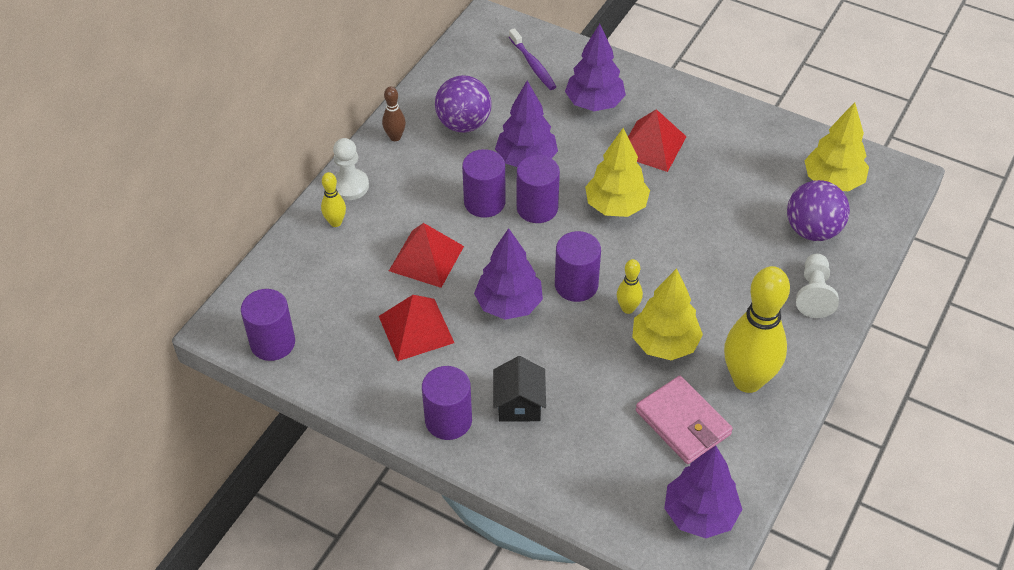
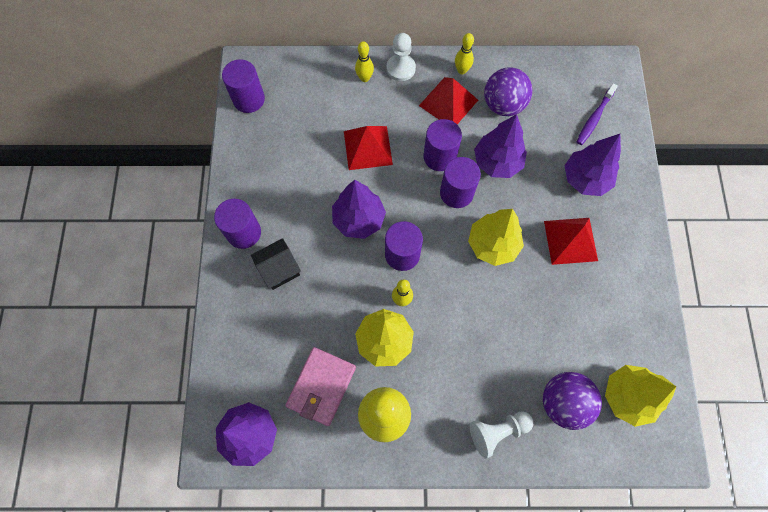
camera: 60 degrees right, 20 degrees up
(395, 137) = (461, 70): brown bowling pin -> yellow bowling pin
(416, 329) = (305, 174): red pyramid -> red pyramid (448, 103)

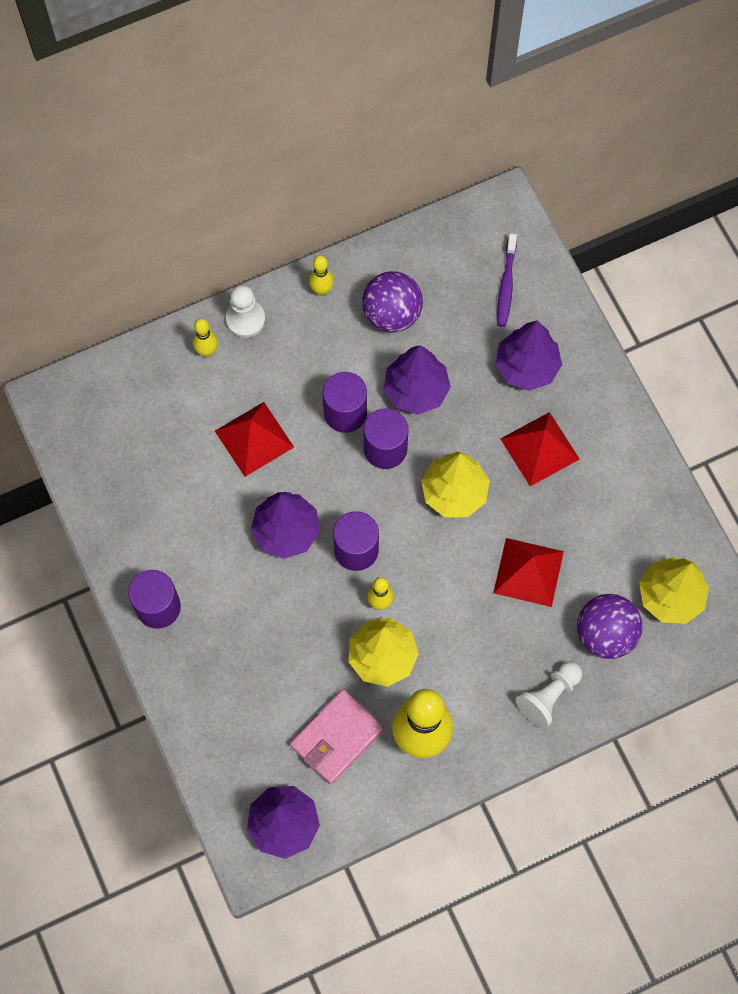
camera: 25 degrees left, 0 degrees up
(249, 99) = (76, 440): purple cylinder -> none
(279, 269) = (223, 631): black house -> none
(321, 386) = (337, 737): pink wallet -> pink wallet turned 45 degrees clockwise
(448, 103) = (324, 339): red pyramid -> red pyramid (528, 572)

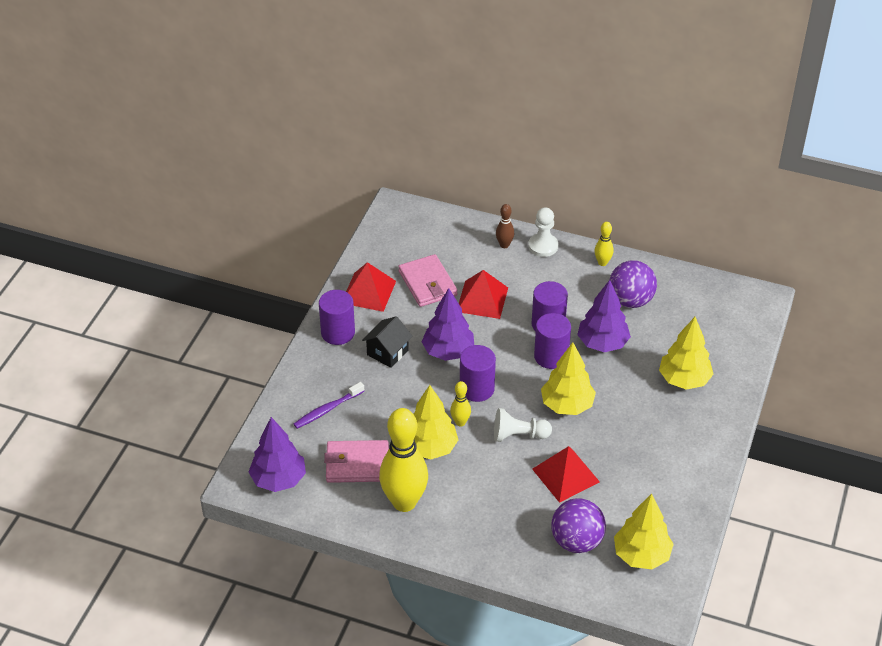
camera: 45 degrees right, 25 degrees down
(182, 467) = (427, 283): none -> pink wallet
(207, 351) = (504, 245): yellow bowling pin -> brown bowling pin
(230, 585) = (387, 352): none -> black house
(506, 285) = (718, 334): purple toothbrush -> purple toothbrush (327, 409)
(526, 367) = (684, 380): purple tree -> yellow tree
(539, 449) = (645, 423): red pyramid -> red pyramid (368, 292)
(548, 696) = (503, 544): white pawn -> white pawn (518, 435)

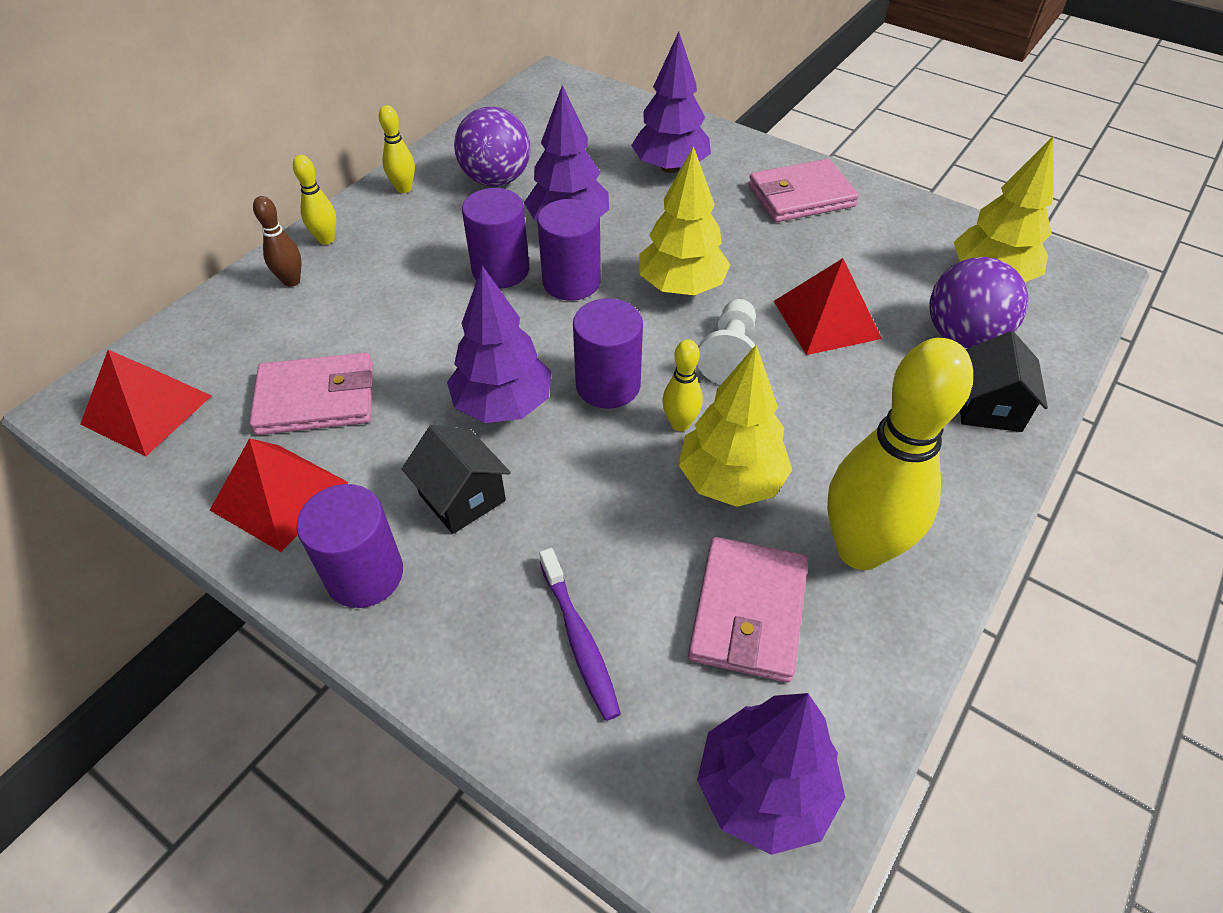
camera: 75 degrees left, 5 degrees up
(482, 299) = (401, 334): red pyramid -> red pyramid (146, 409)
(520, 554) = (988, 407): none -> black house
(543, 246) = (326, 239): white pawn -> yellow bowling pin
(684, 380) = (670, 167): yellow tree -> purple tree
(684, 451) = (801, 196): none -> pink wallet

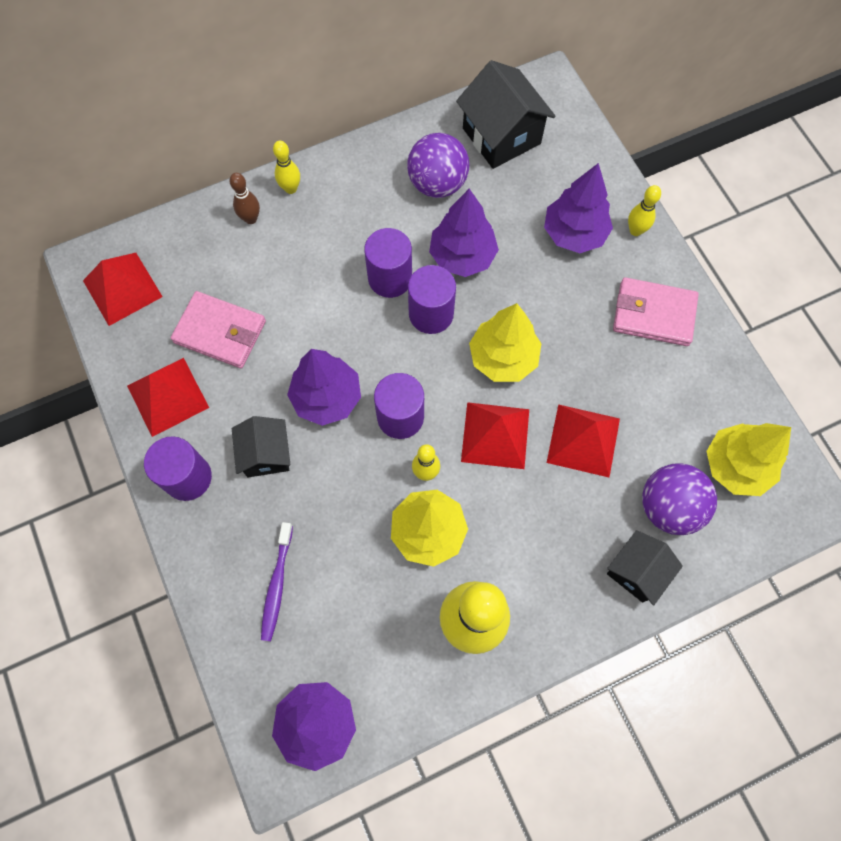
camera: 30 degrees right, 20 degrees up
(404, 189) = (367, 161): yellow bowling pin -> yellow bowling pin (635, 230)
(536, 125) = (501, 136): none -> black house
(730, 355) = (495, 435): white pawn -> red pyramid
(748, 612) = (378, 622): pink wallet -> none

